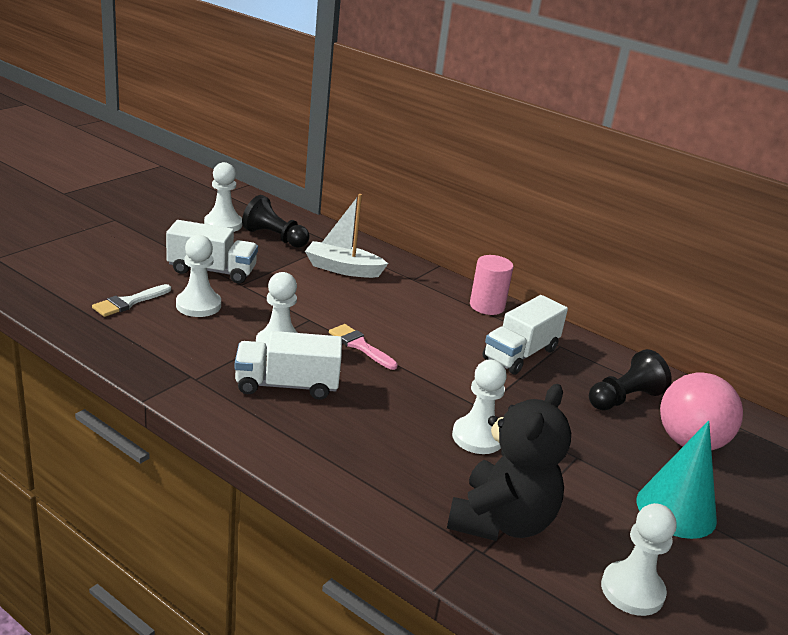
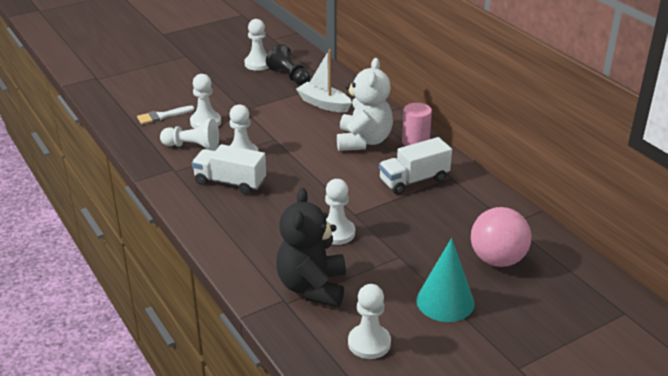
camera: 25 degrees right, 5 degrees up
(201, 341) = (192, 146): none -> white pawn
(212, 271) = (229, 98): white truck -> none
(360, 346) = (297, 161): pink brush -> none
(425, 311) = (363, 141): none -> white teddy bear
(501, 521) = (312, 287): black teddy bear -> black teddy bear turned 135 degrees clockwise
(624, 399) = (471, 222): black pawn -> none

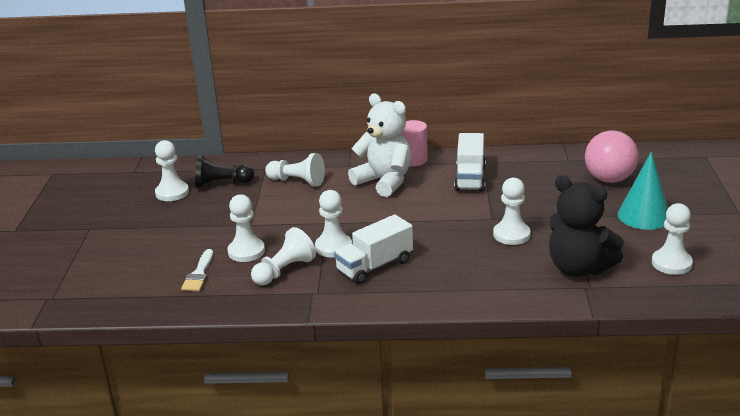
camera: 55 degrees left, 5 degrees down
(324, 104) = (297, 181): white boat -> white pawn

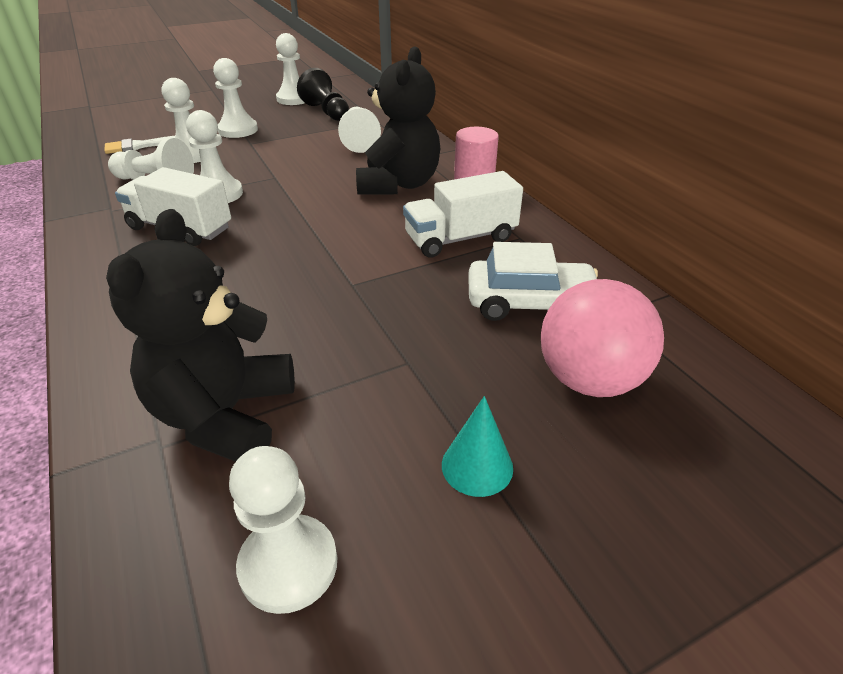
camera: 60 degrees right, 10 degrees up
(384, 181) = (399, 184): white teddy bear -> black teddy bear
(511, 235) = (310, 314): white pawn -> white pawn (238, 130)
(545, 176) = (530, 303): none -> white car
(643, 216) = (477, 466): turquoise cone -> turquoise cone, size x0.60

